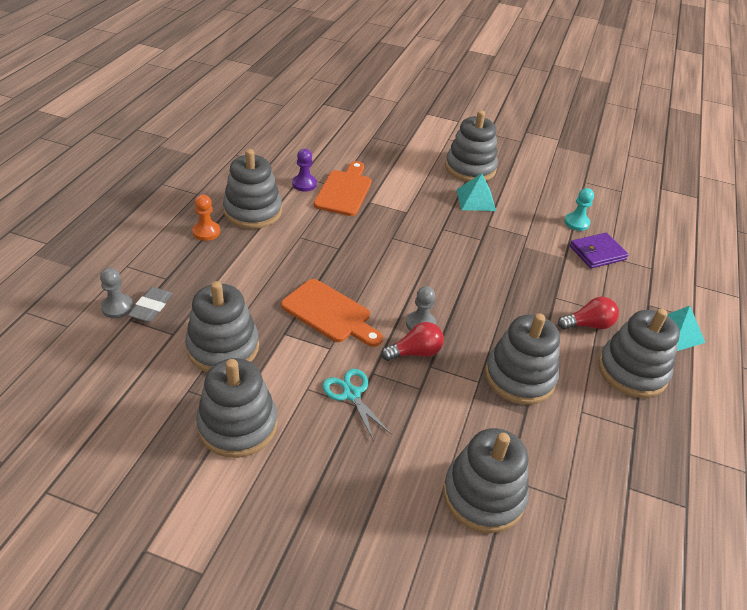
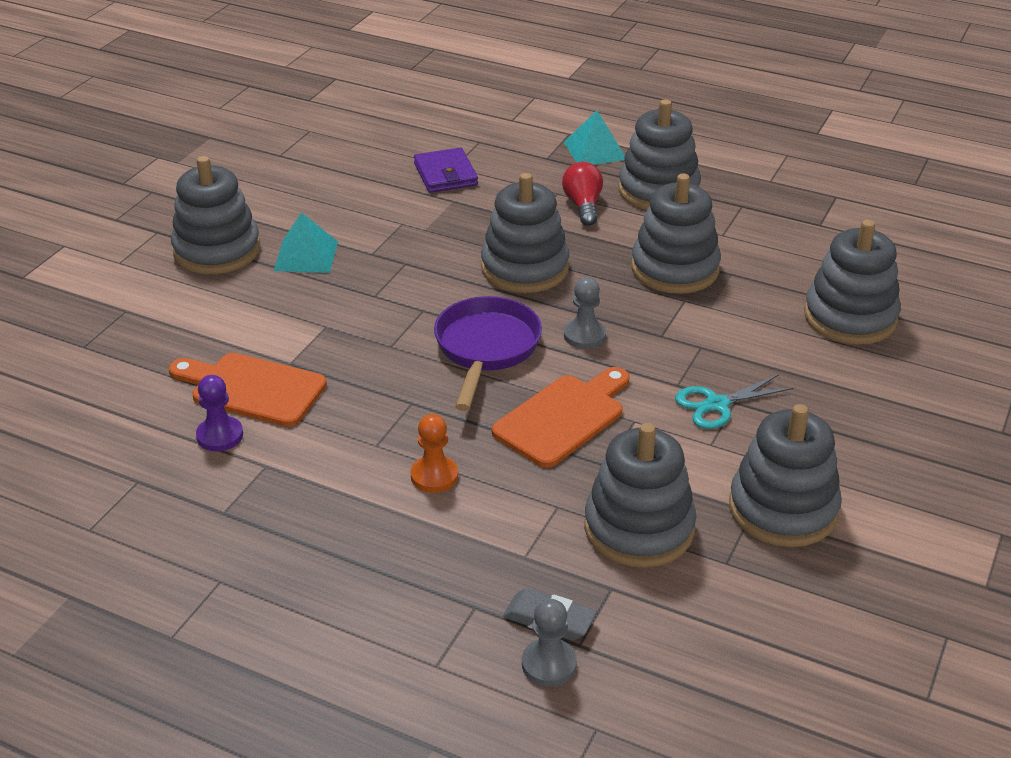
camera: 80 degrees left, 5 degrees down
(206, 232) = (347, 561): orange pawn -> orange pawn (434, 476)
(253, 211) = (293, 501): grey stacking toy -> grey stacking toy (525, 268)
(396, 277) = (486, 349): none -> purple pan
(415, 352) = (638, 345): red light bulb -> none
(576, 223) = (377, 178): turquoise pawn -> none

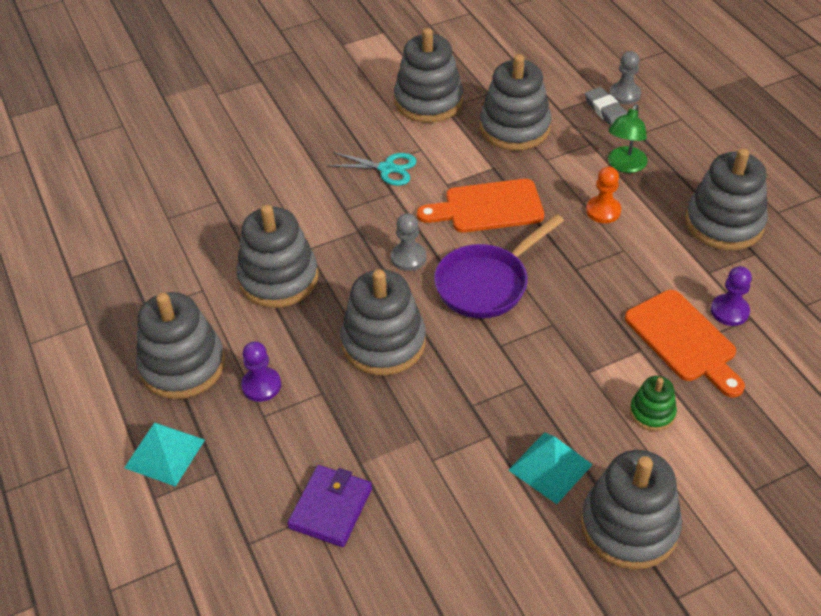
camera: 140 degrees left, 10 degrees up
(246, 322) = (652, 412): none -> green stacking toy
(456, 547) = (624, 165): none -> green lamp
(583, 205) = (261, 385): red light bulb -> purple pawn
(850, 317) = (227, 179): grey stacking toy -> grey stacking toy (724, 223)

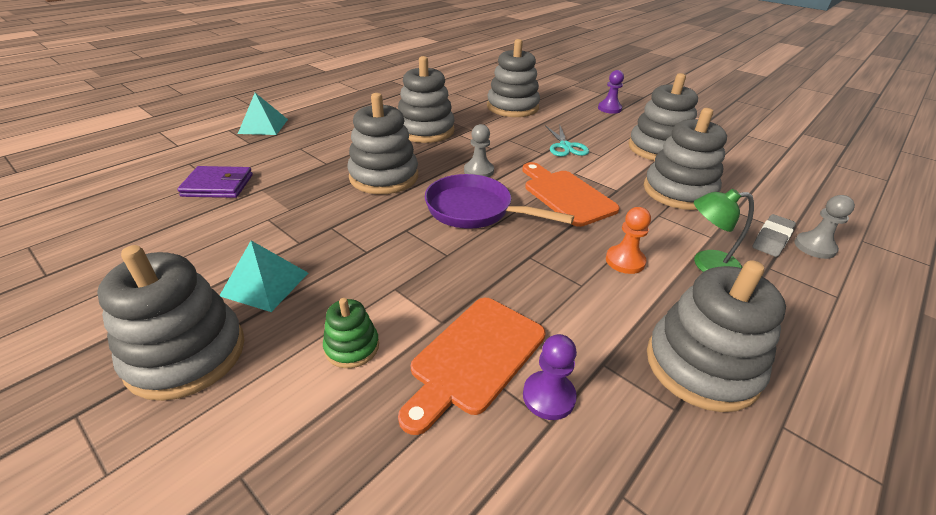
camera: 65 degrees right, 10 degrees down
(182, 365) = (335, 118): grey stacking toy -> grey stacking toy (512, 107)
(261, 385) = (326, 142): purple pawn -> purple pawn (609, 109)

